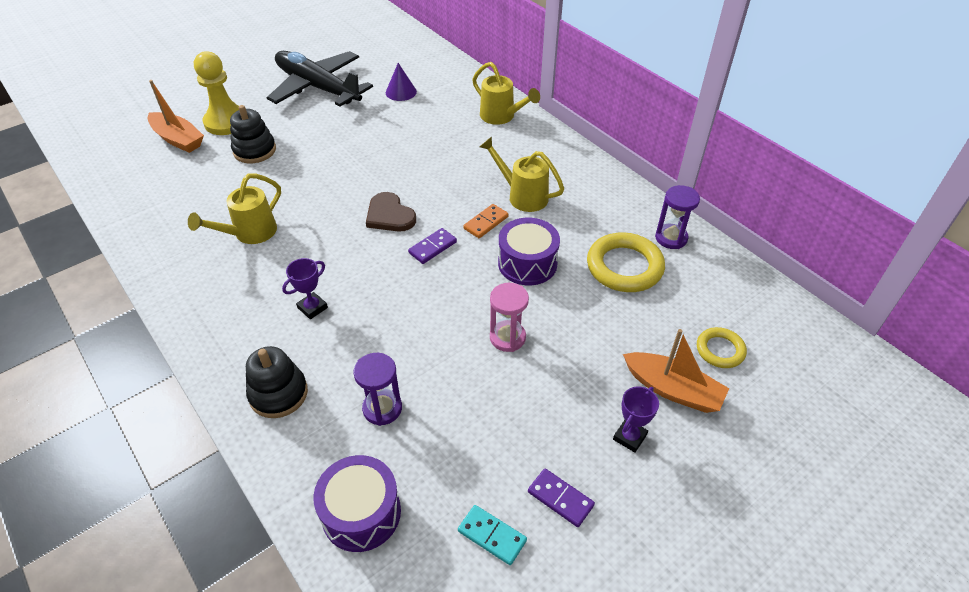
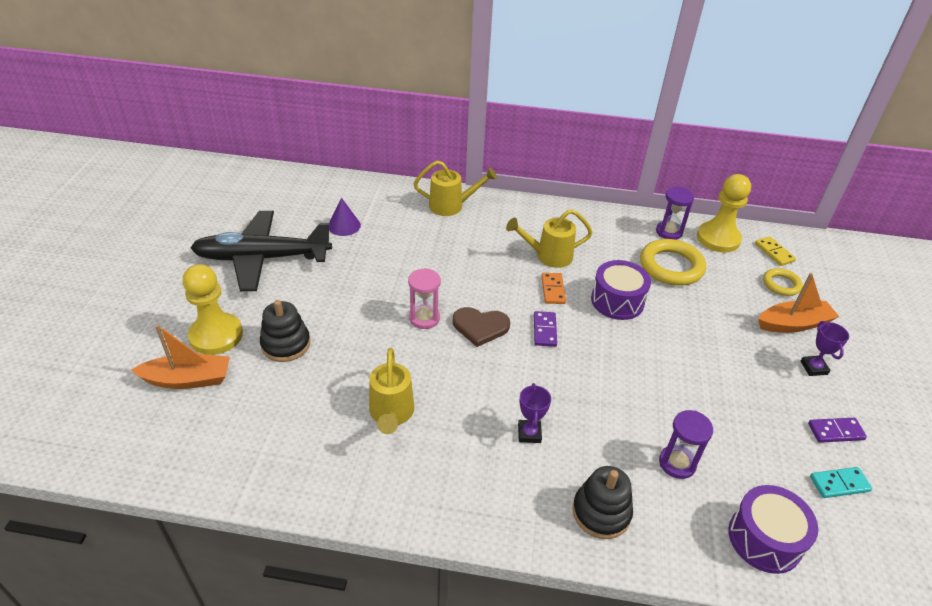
camera: 45 degrees left, 5 degrees down
(507, 337) = (676, 358): pink hourglass -> pink hourglass (424, 318)
(716, 272) = (718, 238): none -> yellow pawn
(762, 319) = (774, 252): none -> yellow domino

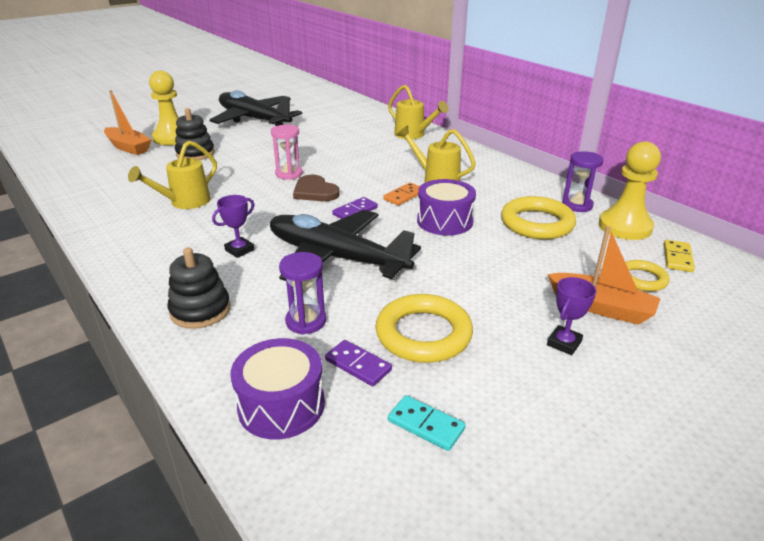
camera: 45 degrees right, 10 degrees down
(344, 225) = (325, 121): purple cone -> none
(606, 389) = (336, 258): none -> black plane
(748, 417) = (423, 334): none -> yellow ring
(835, 431) = (498, 393): purple domino -> purple domino (358, 365)

